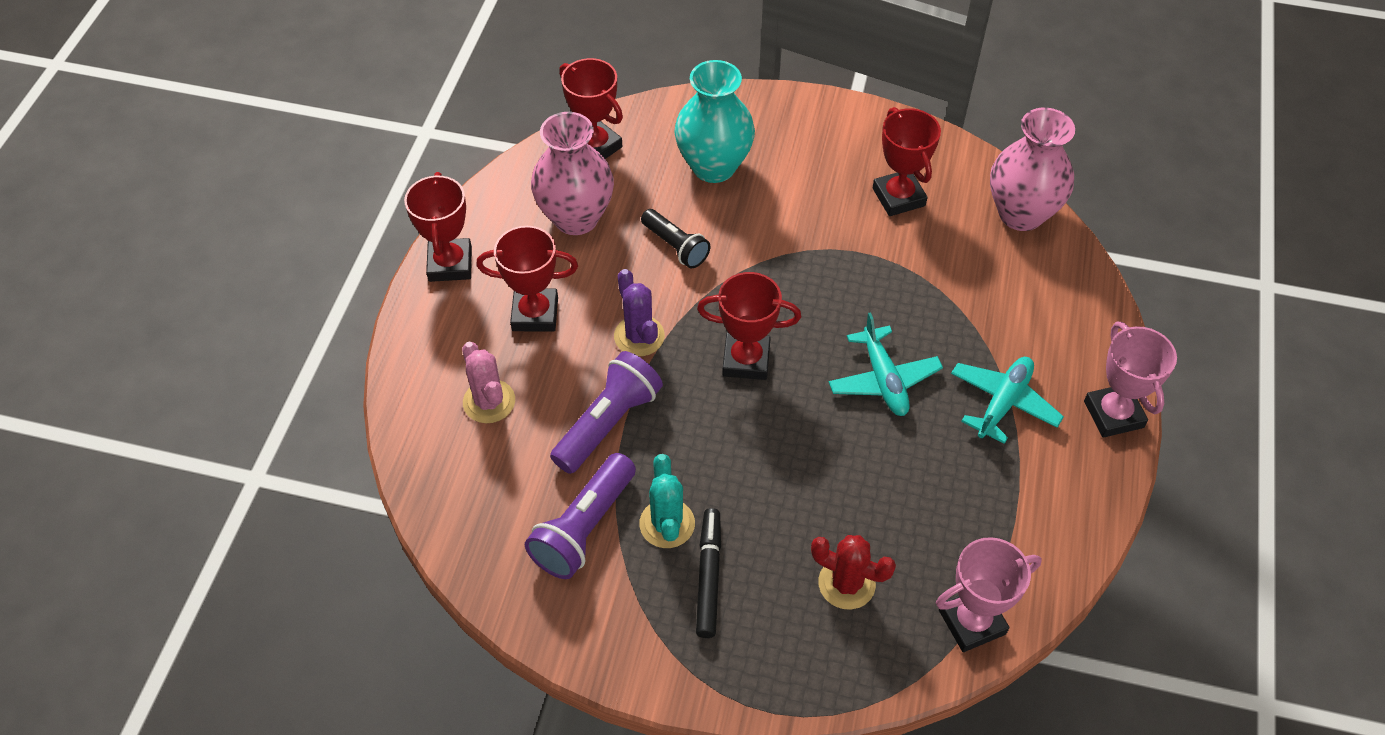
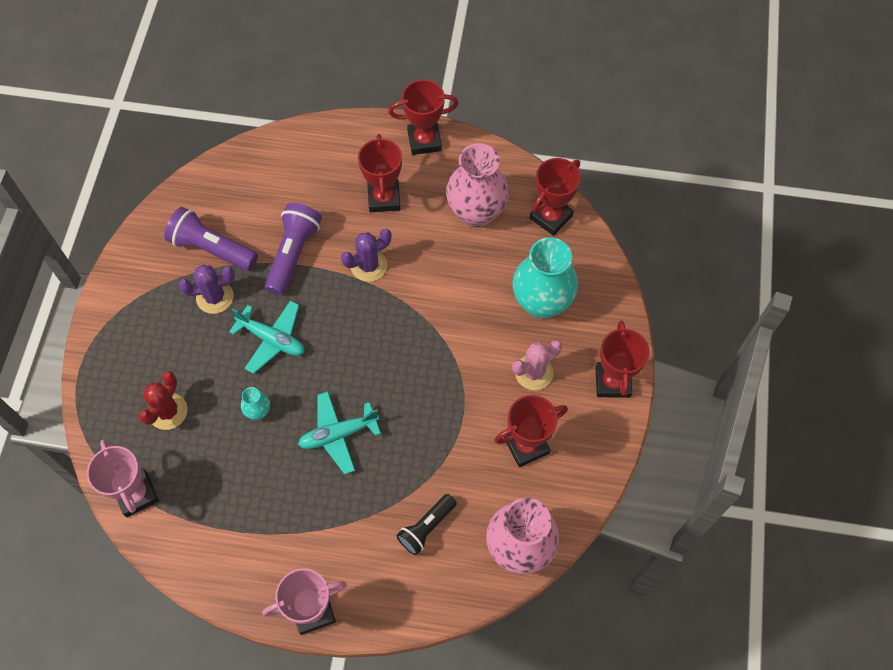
camera: 85 degrees right, 10 degrees up
(489, 401) = (308, 181): pink cactus -> pink cactus (534, 372)
(608, 423) = (293, 254): purple flashlight -> purple flashlight turned 105 degrees counterclockwise
(667, 524) = (215, 297): turquoise cactus -> purple cactus
(675, 247) = (455, 282): black flashlight -> black flashlight (426, 527)
(708, 577) = (174, 325): black marker -> none
(746, 360) = (351, 338): red trophy -> red trophy (612, 382)
(849, 470) = (258, 411): none -> turquoise vase
(1003, 403) = (320, 524): turquoise plane -> turquoise plane (272, 339)

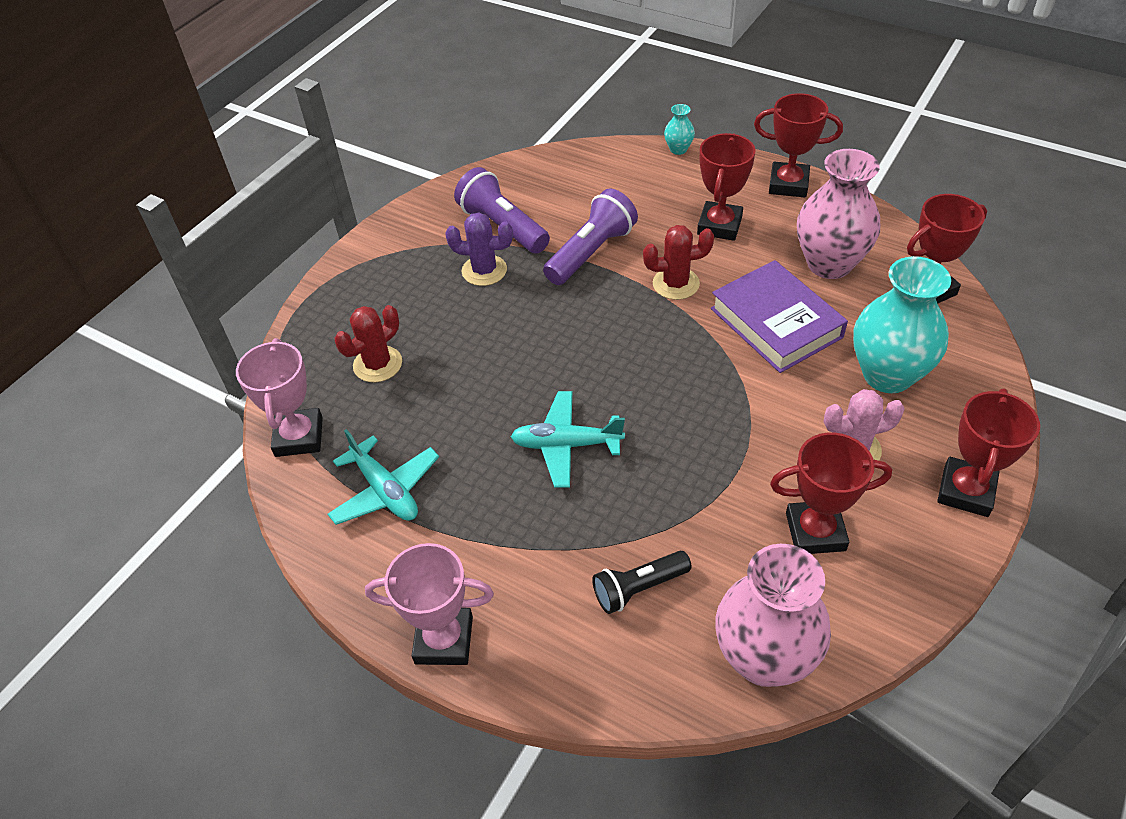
camera: 25 degrees right, 15 degrees down
(258, 411) = (480, 393): turquoise vase -> turquoise vase (678, 149)
(272, 339) = (530, 326): turquoise plane -> turquoise plane (385, 490)
(369, 265) = (676, 284): purple cactus -> red cactus
(453, 280) = (776, 323): none -> purple book

